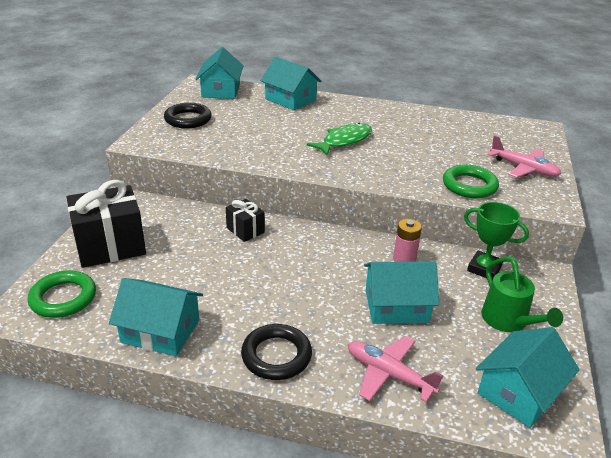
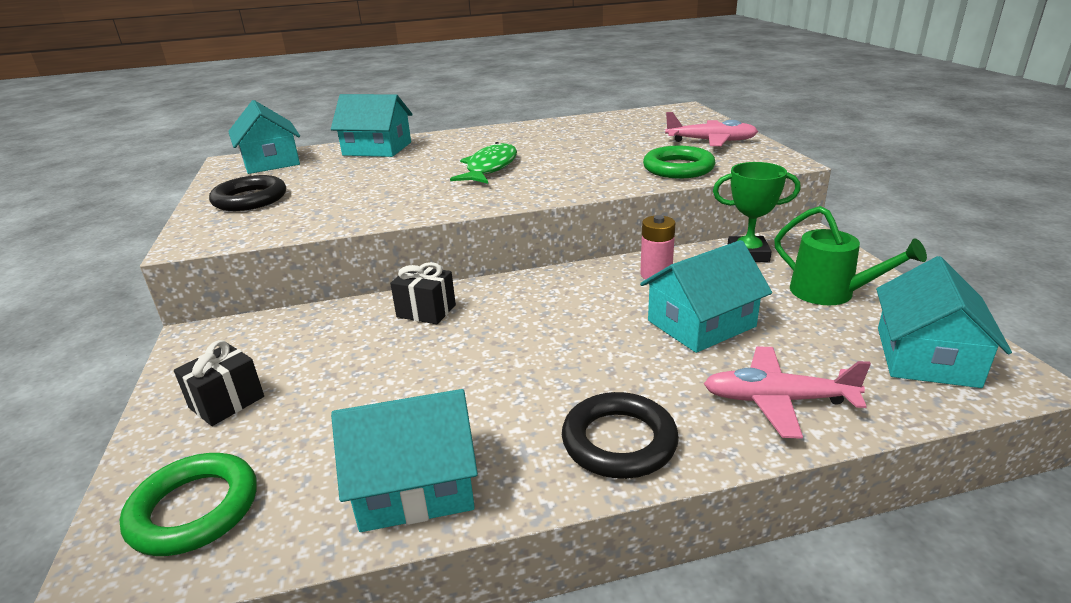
camera: 25 degrees left, 5 degrees down
(110, 246) = (227, 402): black gift -> black gift, size x0.52

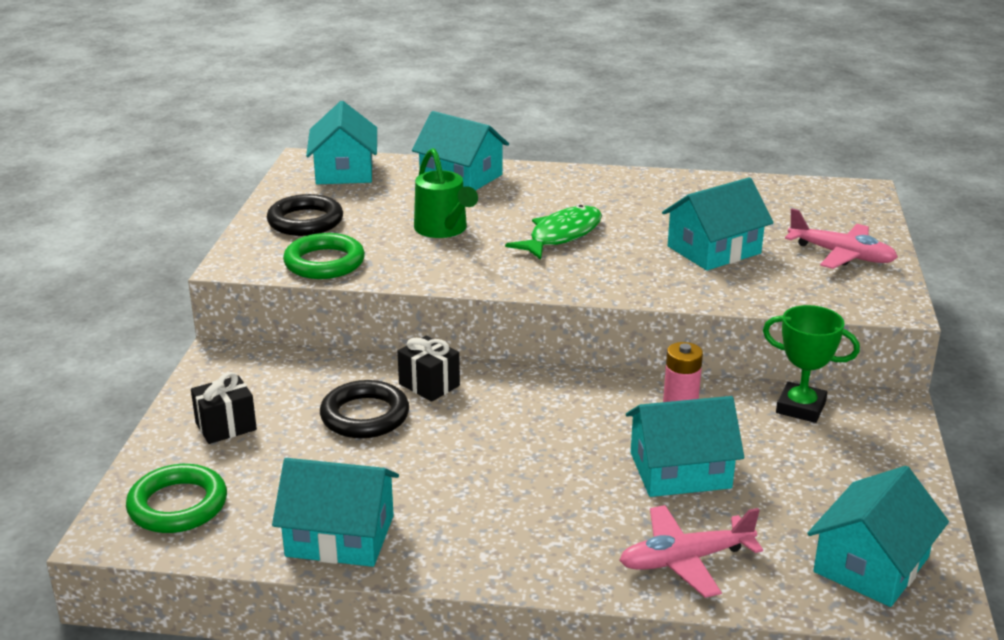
camera: 20 degrees right, 0 degrees up
(617, 155) = (714, 250): none -> turquoise house
(619, 441) = (519, 552): black ring -> black ring (365, 416)
(678, 168) = (764, 286): green ring -> green ring (324, 262)
(777, 400) = (685, 560): pink plane -> pink plane turned 45 degrees counterclockwise
(830, 293) = (845, 476): green watering can -> green watering can (444, 229)

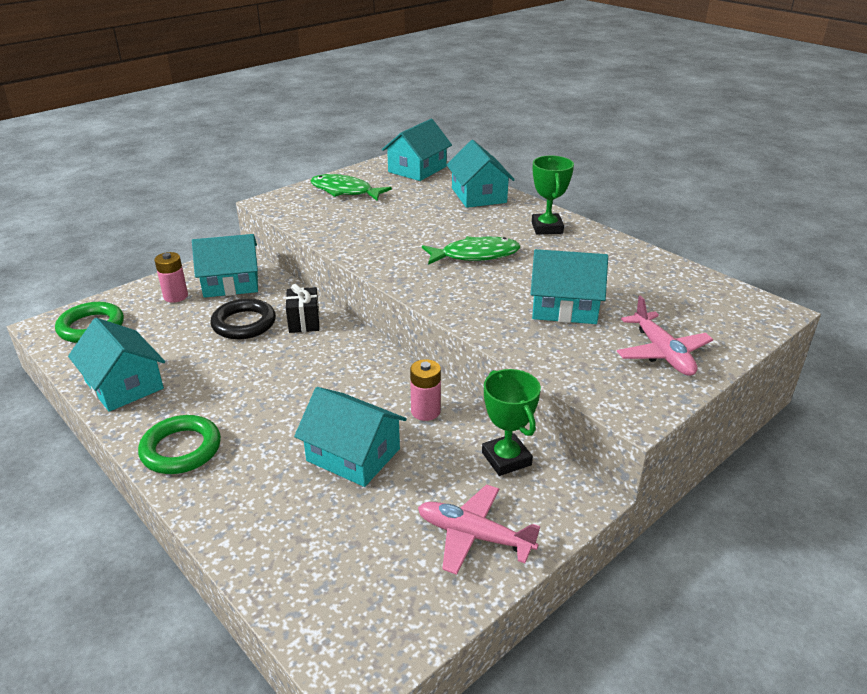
camera: 40 degrees right, 5 degrees up
(226, 426) = (175, 296): black gift -> pink battery
(305, 221) = (345, 191): black ring -> green fish
(324, 262) = (312, 218): green ring -> green ring (181, 449)
(444, 229) = (410, 224): green watering can -> none
(581, 186) = (547, 228): none -> green trophy
(685, 560) = (257, 516): pink plane -> pink plane (473, 536)
(871, 564) = (365, 604): turquoise house -> turquoise house (231, 283)

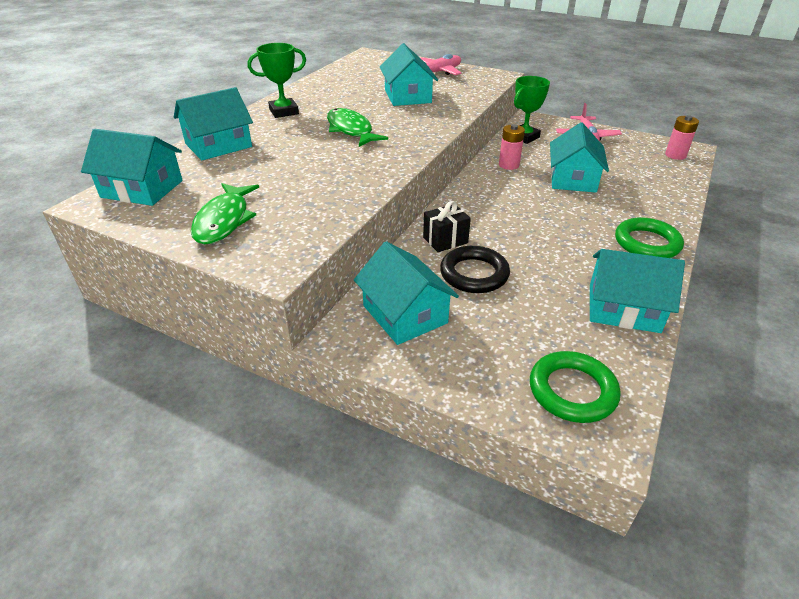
camera: 110 degrees left, 5 degrees up
(124, 385) = (623, 308): turquoise house -> turquoise house turned 75 degrees clockwise
(175, 296) = (460, 348): pink battery -> pink battery (675, 155)

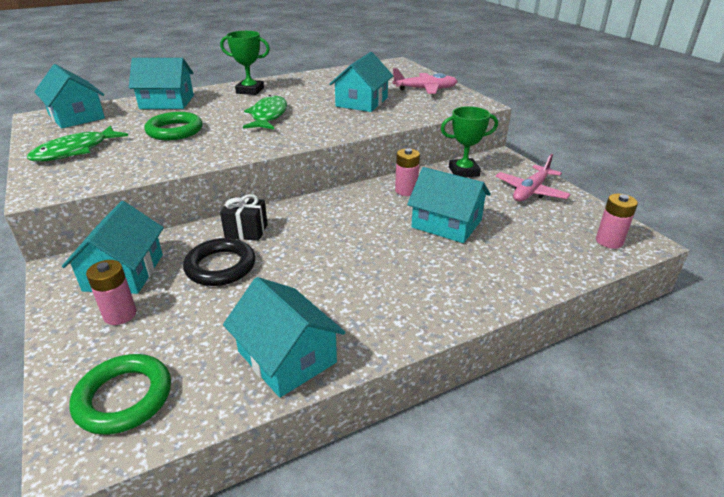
camera: 35 degrees right, 5 degrees down
(463, 344) = (120, 314): none -> pink battery
(572, 179) = (446, 223): turquoise house -> turquoise house turned 75 degrees clockwise
(647, 243) = (417, 311): green ring -> green ring (175, 131)

